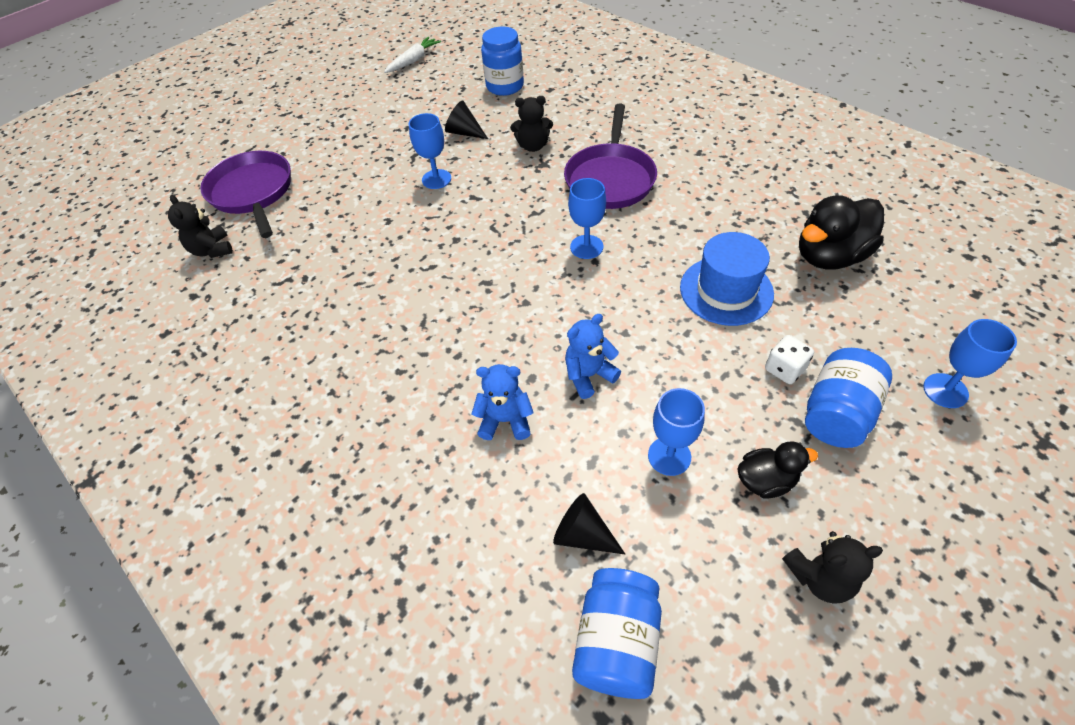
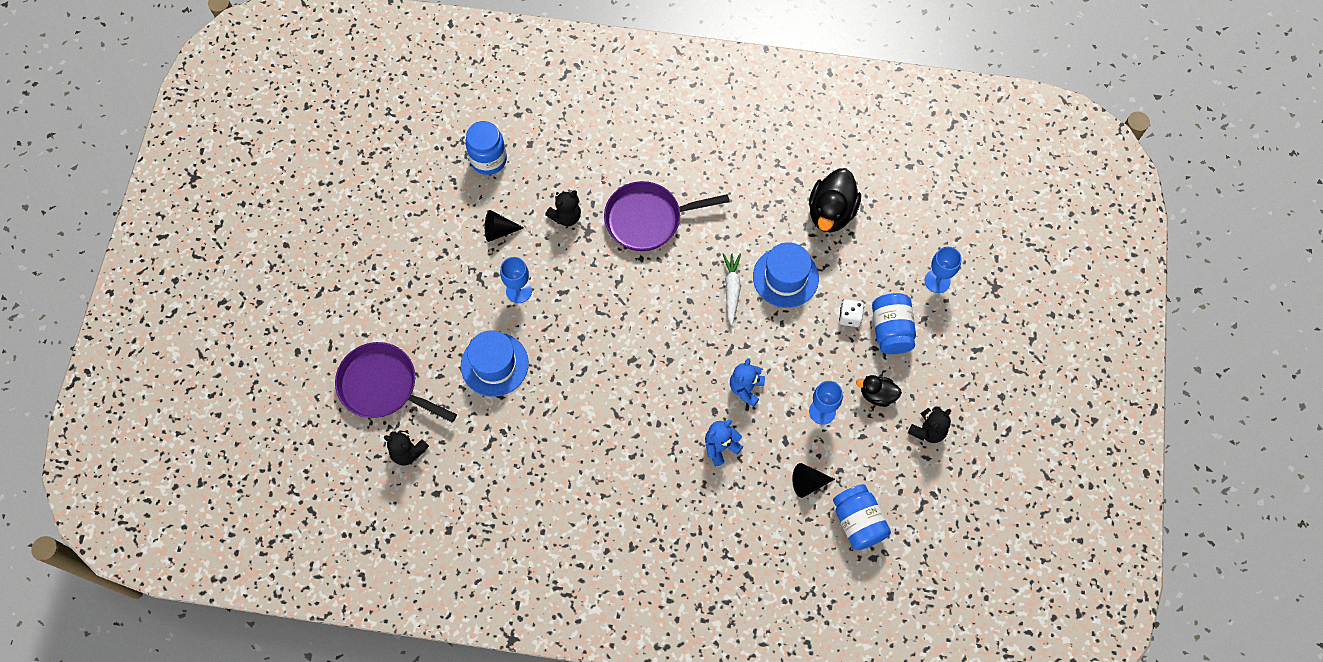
camera: 40 degrees left, 15 degrees up
(357, 222) = (494, 364): none -> blue hat
(413, 61) = (376, 168): white carrot -> white carrot (731, 289)
(586, 247) = (676, 292): blue goblet -> none
(610, 178) = (648, 219): purple pan -> purple pan turned 105 degrees clockwise
(765, 480) = (877, 395): black duck -> black duck turned 120 degrees counterclockwise

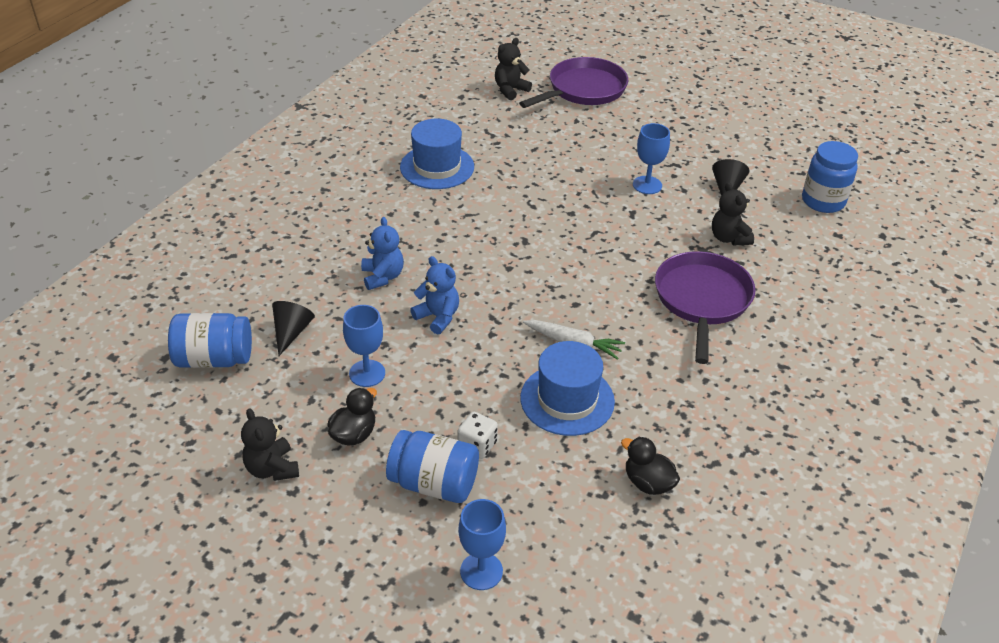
camera: 110 degrees right, 25 degrees down
(494, 364) = (570, 153): blue hat -> blue hat (437, 167)
(831, 212) = (648, 483): black duck -> black duck, size x0.57

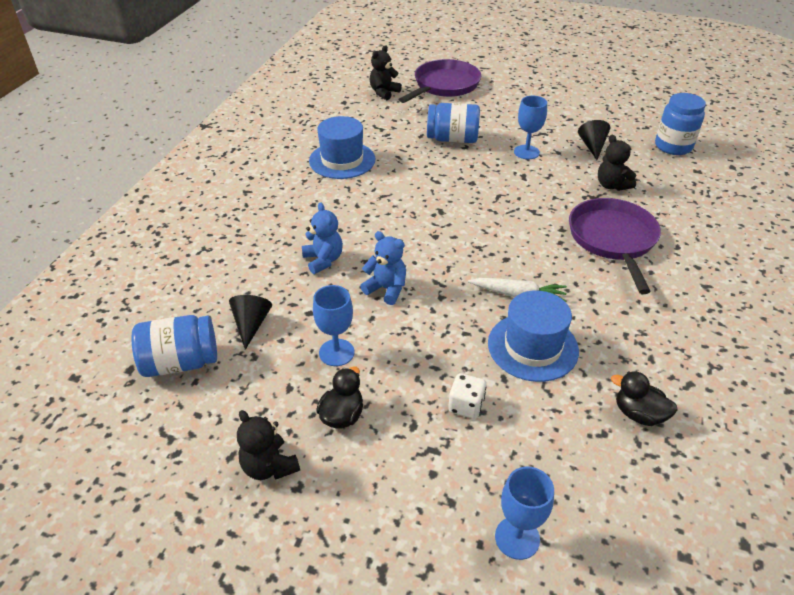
camera: 10 degrees left, 0 degrees up
(434, 483) = (437, 452): blue jar -> blue jar (452, 139)

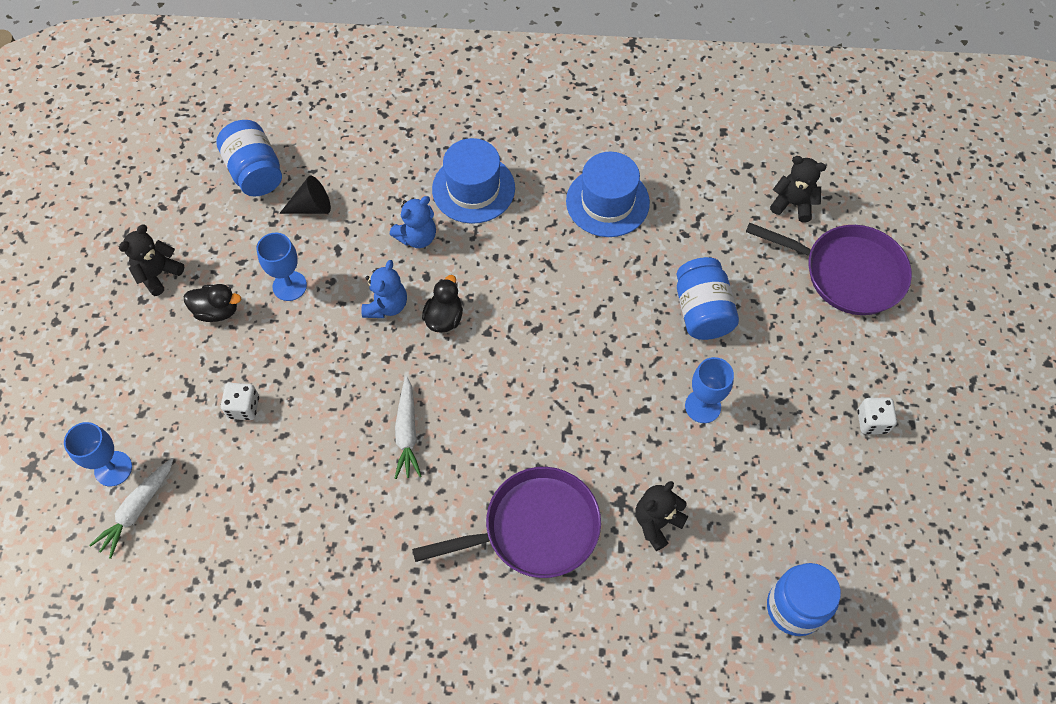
camera: 75 degrees right, 20 degrees up
(532, 347) = (331, 456): blue hat -> blue hat (473, 188)
(550, 98) = (872, 422): none -> white dice
(572, 516) = (137, 509): none -> white carrot
(592, 146) = (750, 491): black cone -> none
(638, 414) = (258, 563): black duck -> black duck (444, 318)

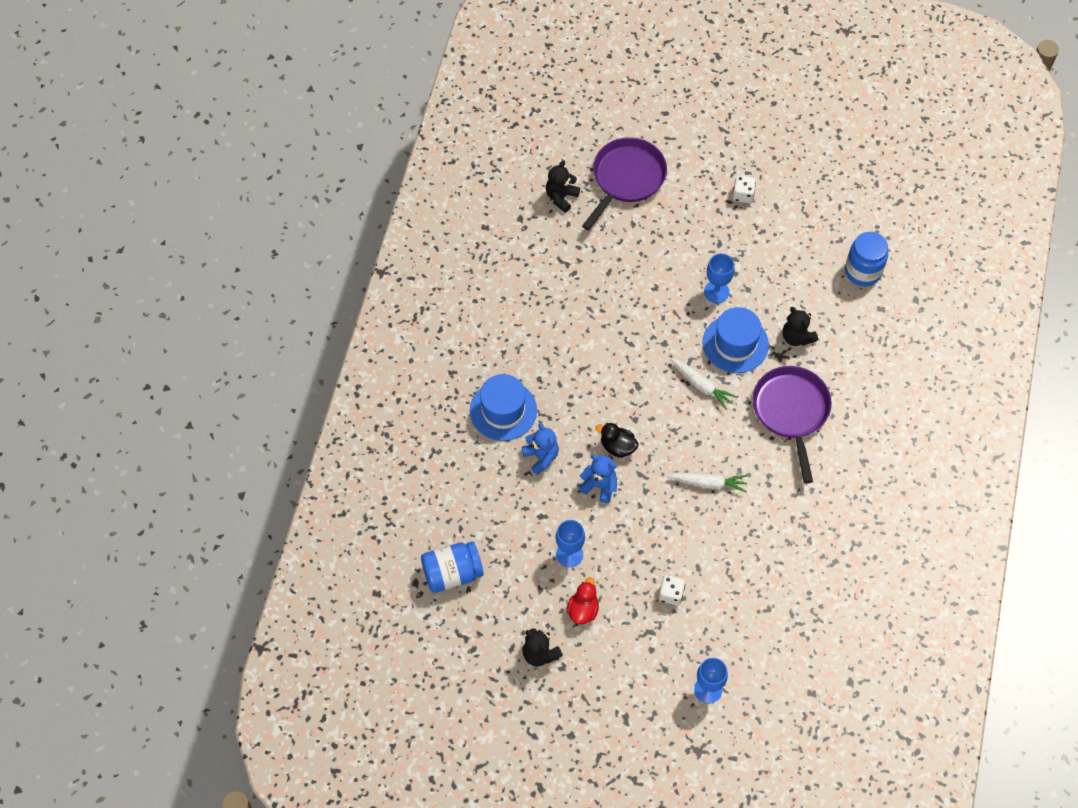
camera: 80 degrees left, 0 degrees up
(137, 509) = (743, 672): white carrot -> white carrot (701, 385)
(217, 311) = (583, 609): black duck -> red duck
(311, 207) = (497, 532): black cone -> none
(607, 202) = (535, 319): blue hat -> blue hat (735, 344)
(702, 311) = (641, 276): blue jar -> none

